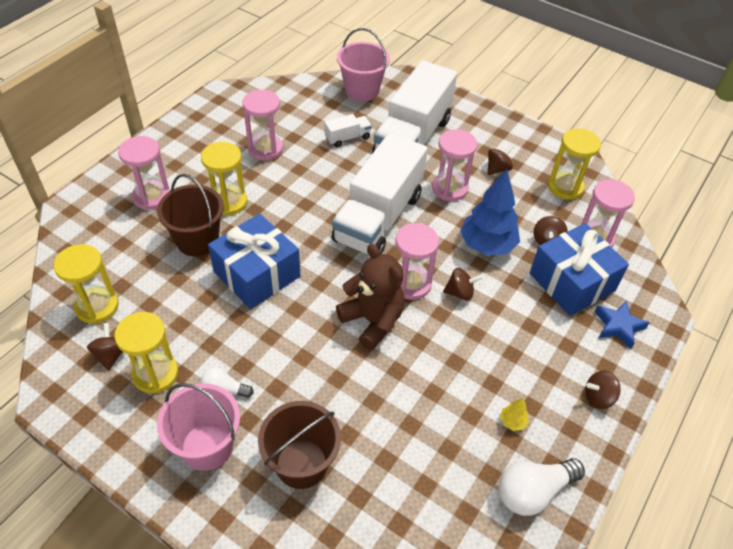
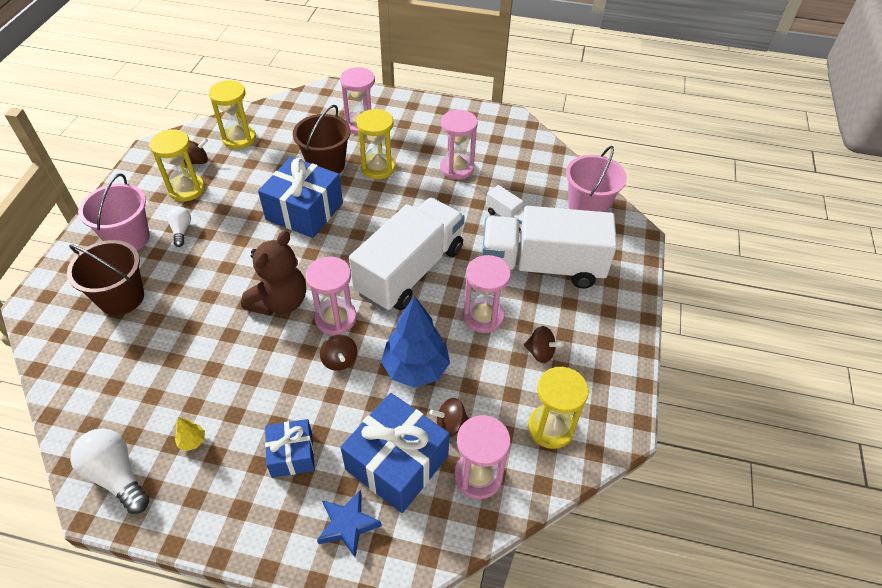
camera: 70 degrees right, 0 degrees up
(378, 218) = (410, 271): white truck -> white truck turned 120 degrees clockwise
(546, 348) = (292, 454): none -> blue gift
(598, 397) = (241, 518): brown spinning top -> none

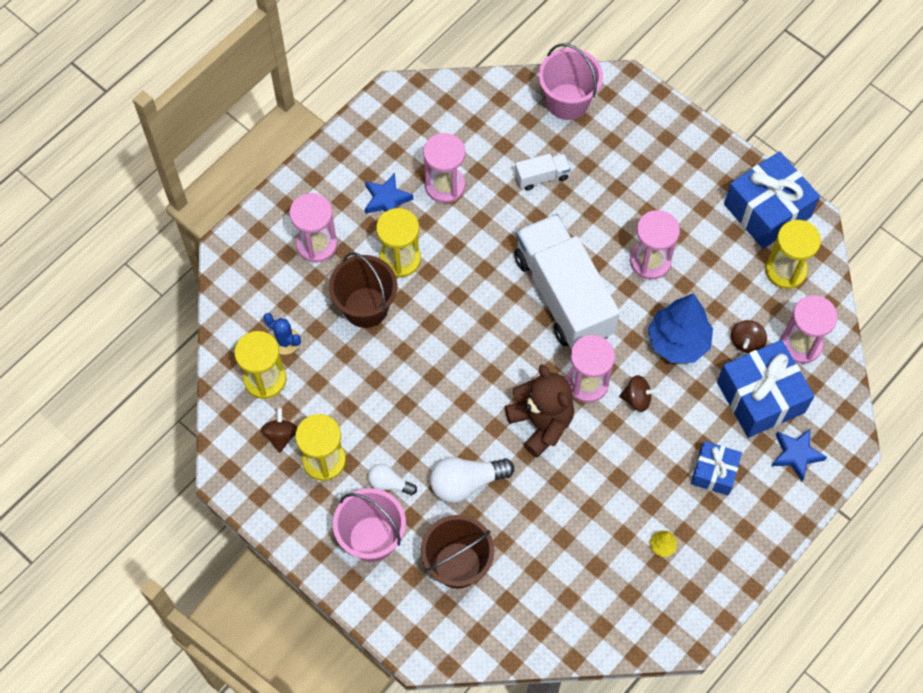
camera: 60 degrees left, 15 degrees up
(117, 476) = (667, 615): white light bulb -> white light bulb (466, 483)
(275, 137) = (285, 341): none -> blue cactus
(304, 211) = (426, 356): blue gift -> blue gift (767, 210)
(422, 144) = (386, 199): none -> blue star
(540, 352) = (711, 238): brown spinning top -> none
(541, 266) = (618, 183): white truck -> none

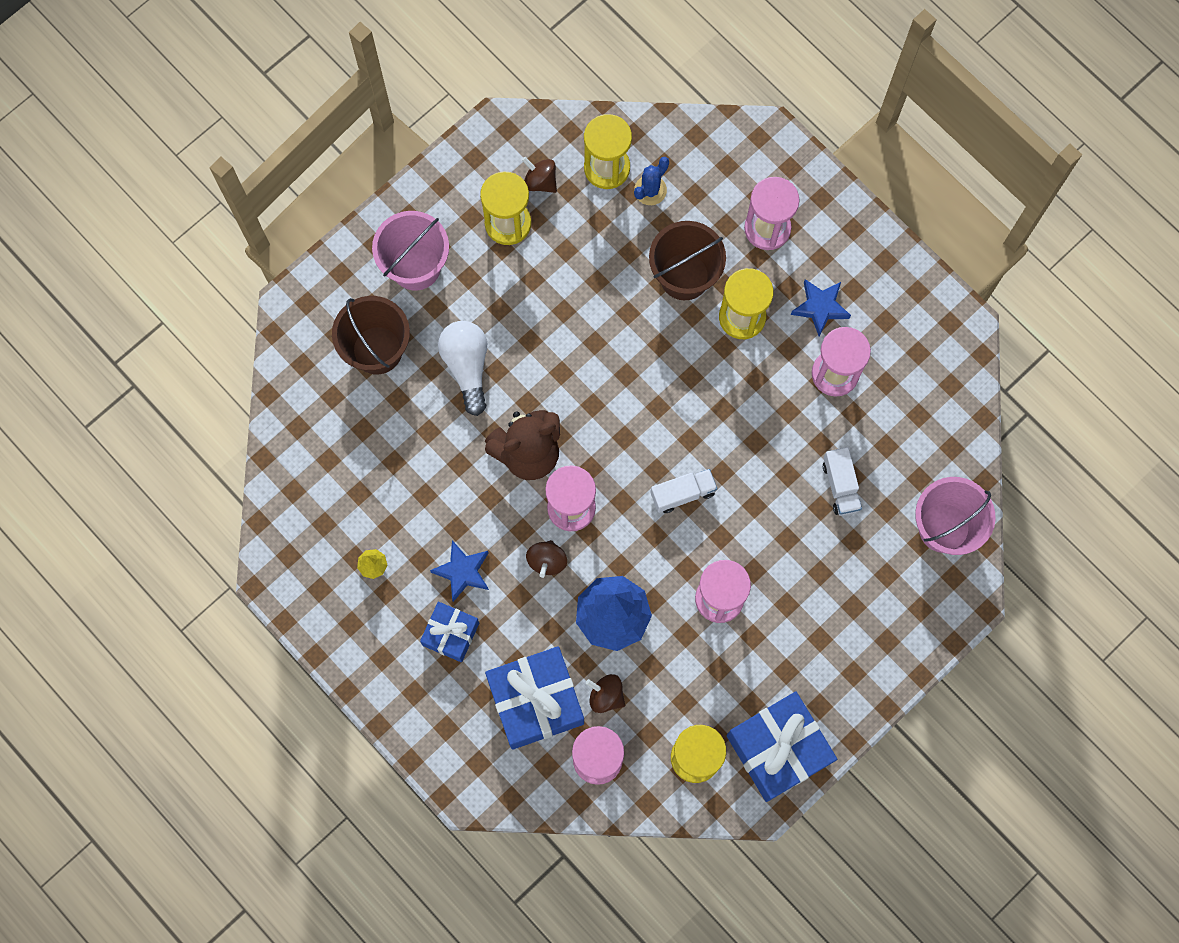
camera: 95 degrees right, 10 degrees up
(281, 435) = (540, 181): brown spinning top -> brown spinning top turned 150 degrees counterclockwise
(389, 483) = (474, 288): white light bulb -> none
(563, 295) = (683, 494): white truck -> white truck, size x0.41
(796, 455) = (462, 730): blue star -> blue star (463, 572)

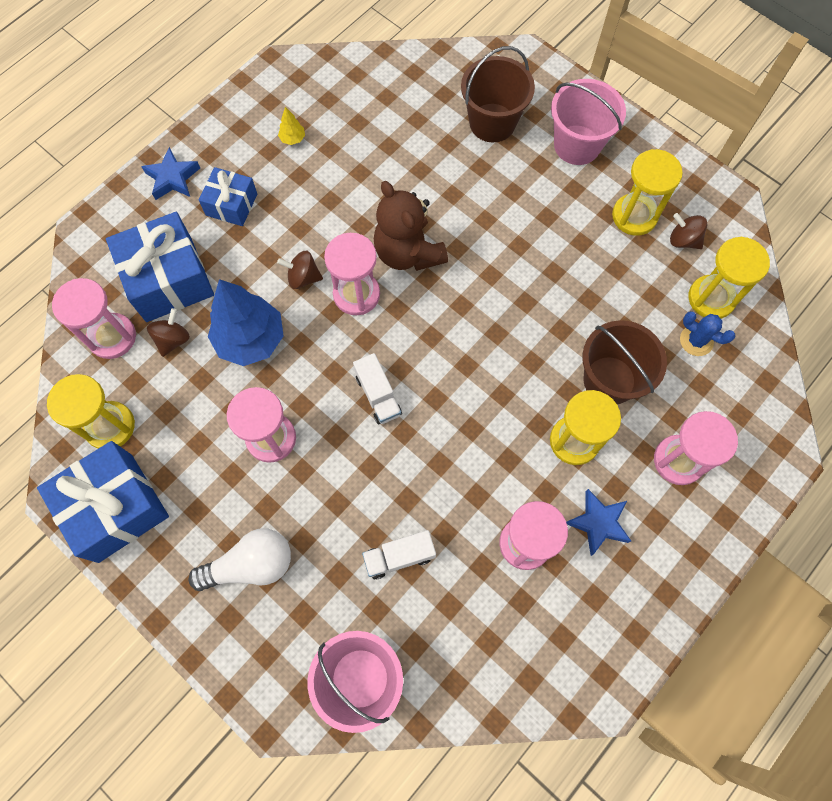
camera: 85 degrees right, 5 degrees down
(463, 572) = (290, 209): blue star -> blue star (172, 178)
(467, 367) = (486, 195): white light bulb -> white light bulb (251, 565)
(540, 181) = (683, 240): brown spinning top -> brown spinning top turned 90 degrees counterclockwise

